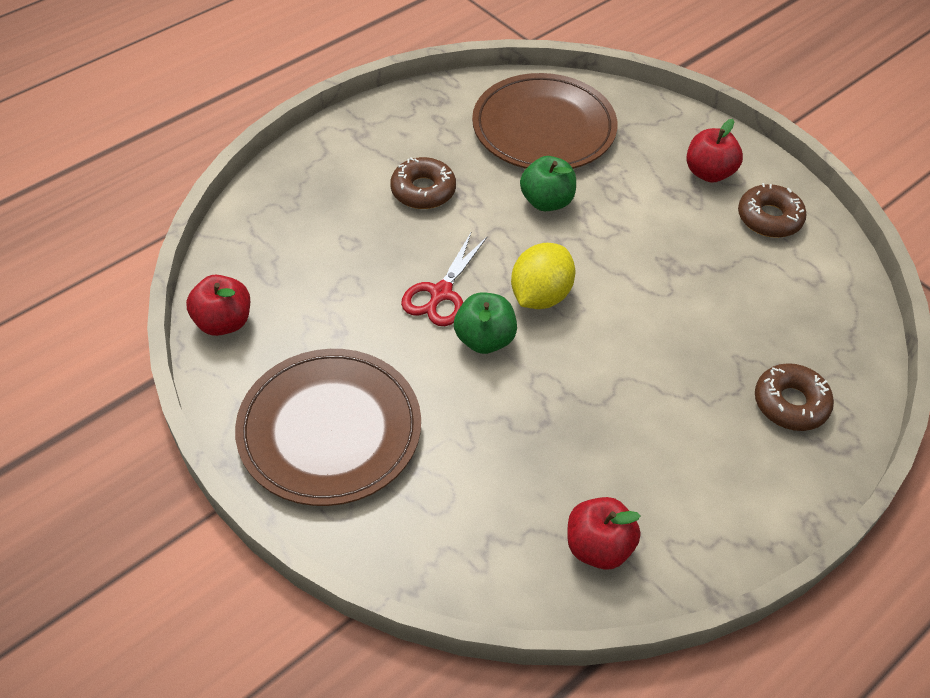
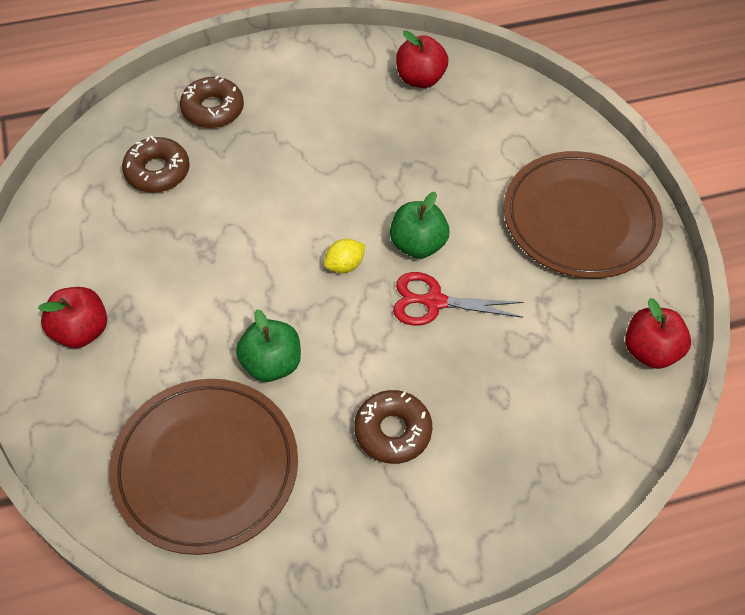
camera: 155 degrees left, 5 degrees up
(441, 293) = (434, 302): red scissors -> red scissors turned 135 degrees counterclockwise
(540, 295) = (344, 265): yellow lemon -> yellow lemon, size x0.56
(769, 218) = (74, 258): brown donut -> brown donut (157, 171)

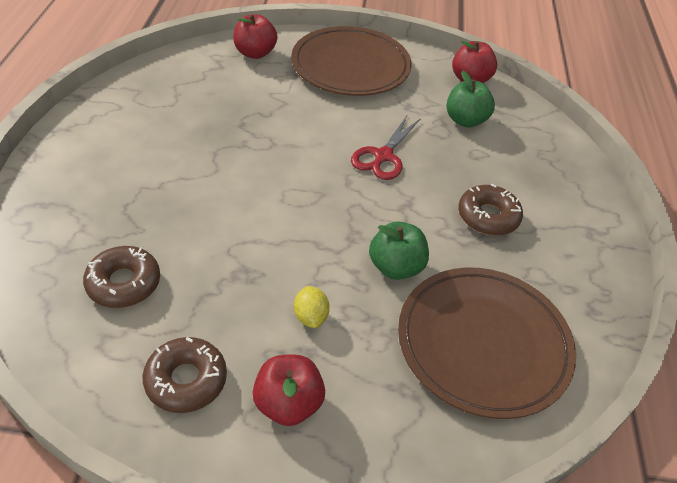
camera: 70 degrees left, 10 degrees down
(213, 109) = (78, 219): brown donut -> brown donut (186, 380)
(344, 265) = (320, 191): yellow lemon -> yellow lemon (311, 317)
(417, 244) = (325, 146): green apple -> green apple (465, 120)
(420, 79) = (159, 87): red apple -> red apple (255, 53)

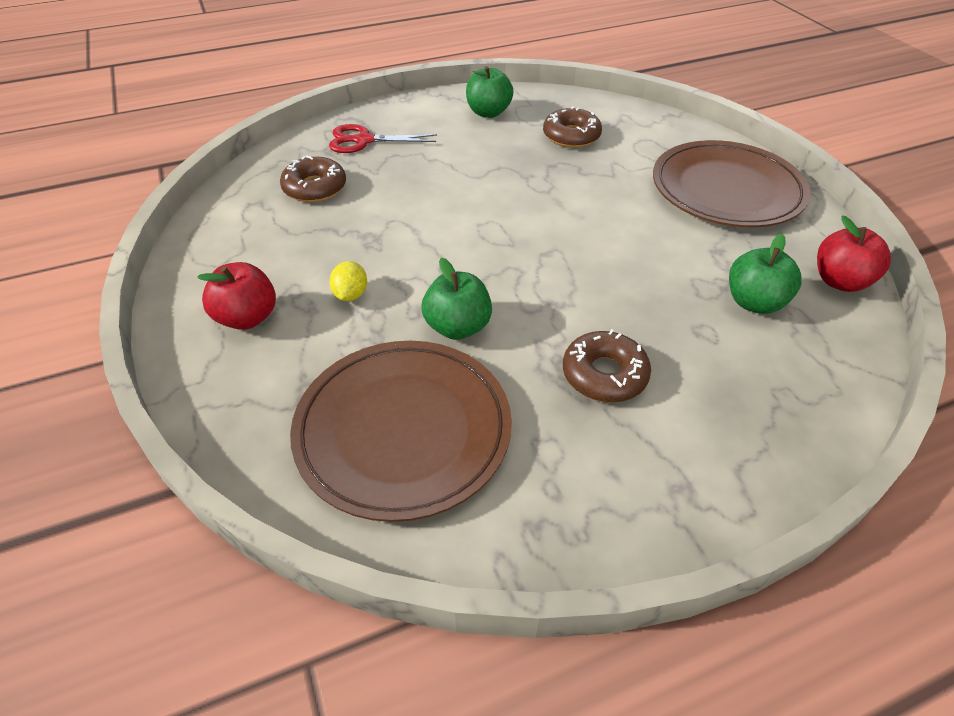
camera: 65 degrees right, 0 degrees up
(124, 119) = (488, 112): none -> green apple
(186, 380) = (241, 255): brown donut -> brown donut (571, 136)
(255, 53) = (660, 132): red apple -> none
(311, 317) = (351, 294): yellow lemon -> yellow lemon turned 45 degrees counterclockwise
(383, 156) = (611, 262): red scissors -> red scissors (363, 140)

